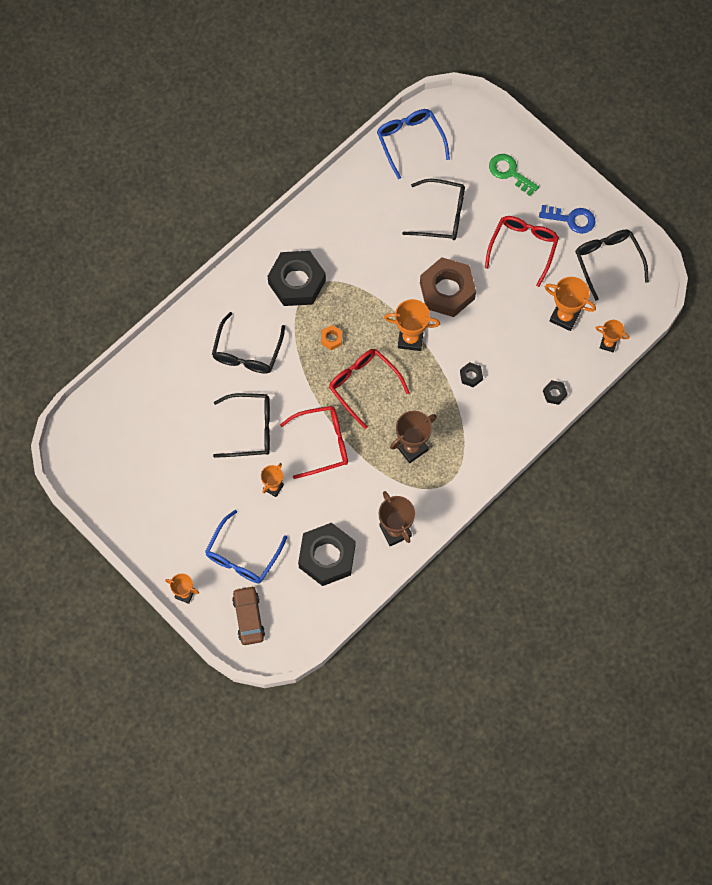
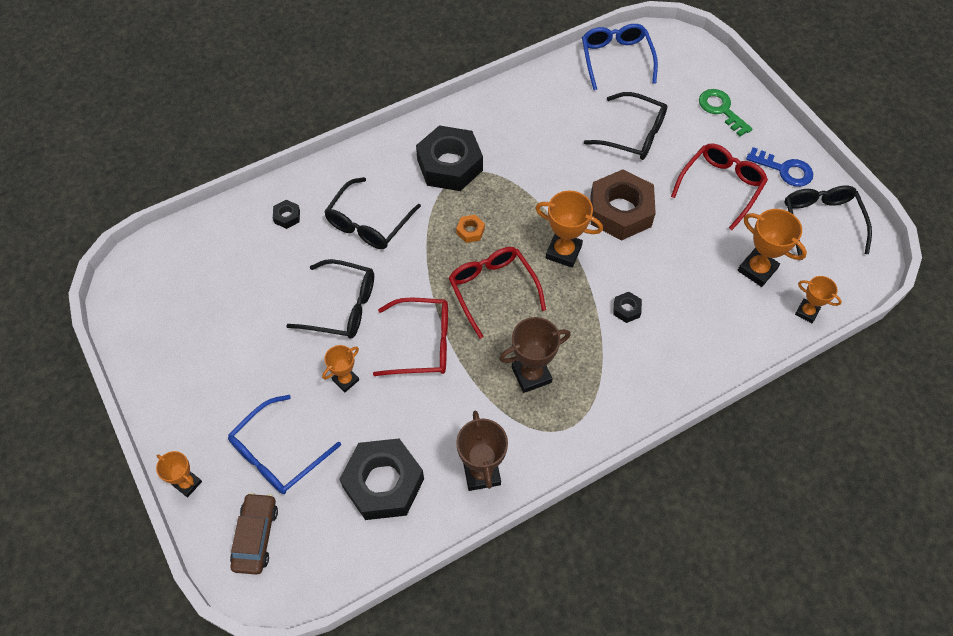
camera: 15 degrees right, 10 degrees down
(554, 393) = (727, 354): black nut -> black nut (287, 217)

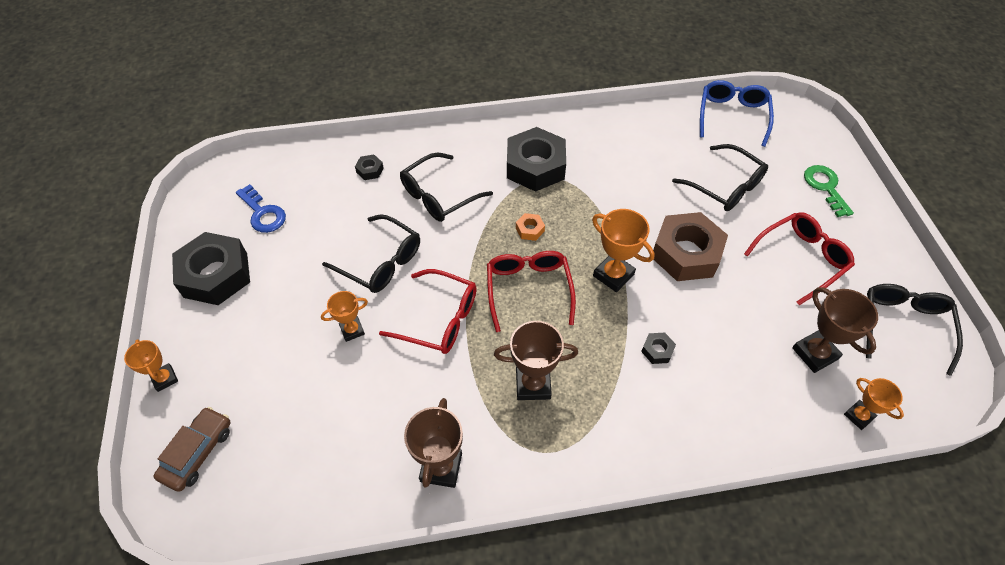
camera: 20 degrees right, 5 degrees down
(277, 455) = (256, 379): blue glasses -> none
(383, 483) = (340, 443): black nut -> black nut (216, 275)
(757, 269) = (814, 353): orange trophy -> brown trophy
(785, 170) = (877, 262): blue key -> blue key (263, 213)

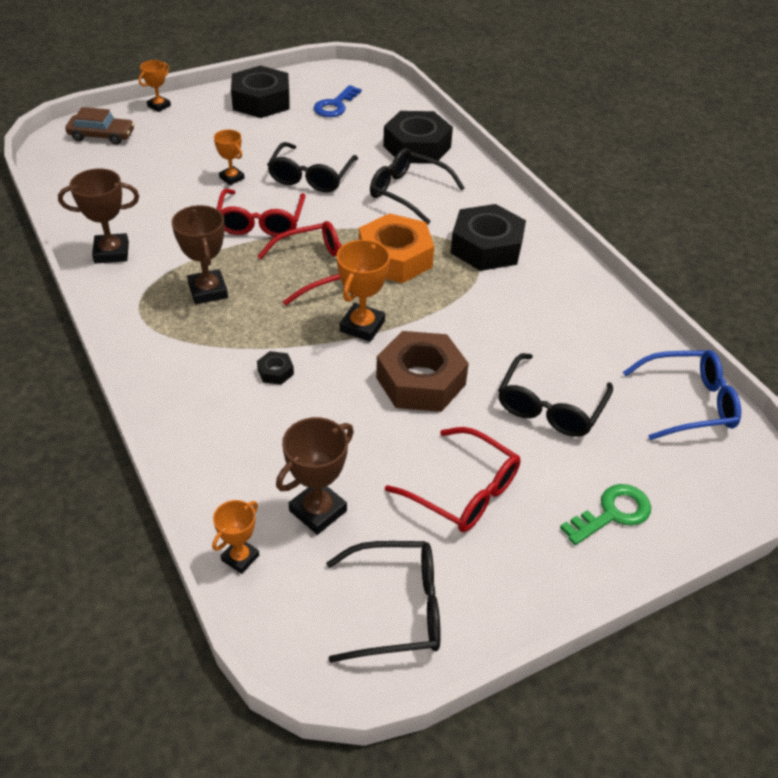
camera: 70 degrees right, 10 degrees down
(370, 170) = (417, 147): black nut -> black nut, size x2.43
(530, 229) = (395, 258): orange nut -> orange nut, size x2.43

